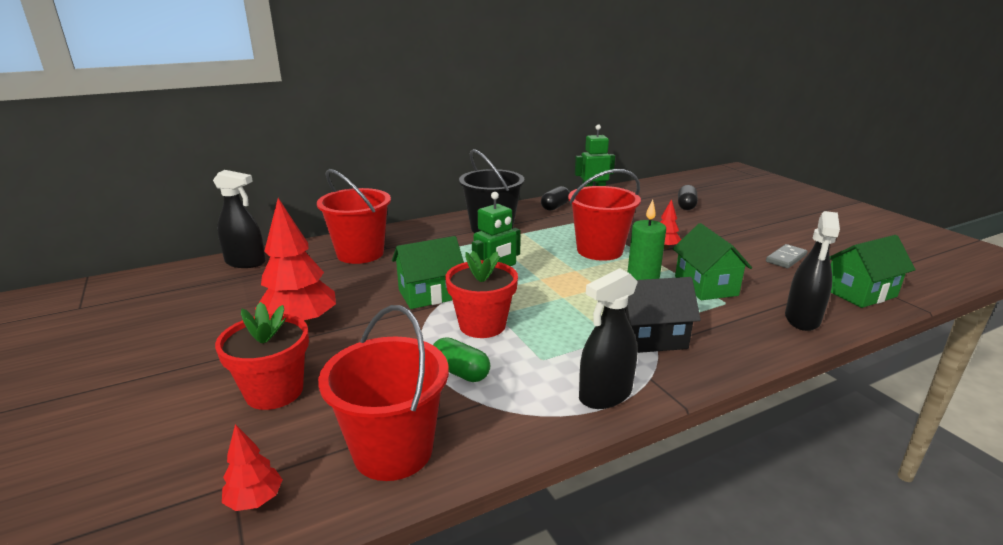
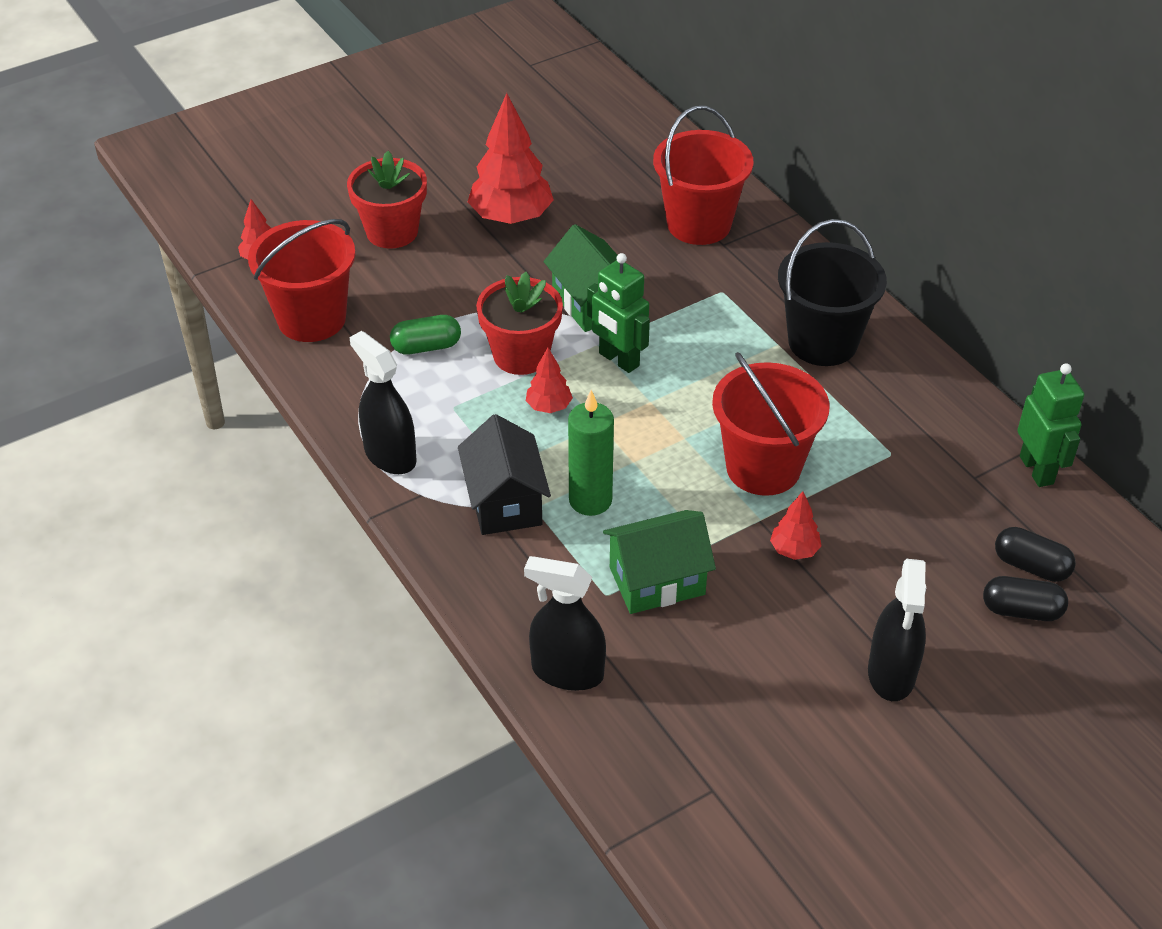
camera: 85 degrees right, 20 degrees up
(245, 262) = (653, 137): black spray bottle -> black spray bottle (891, 673)
(460, 372) = (426, 347): green capsule -> green capsule turned 45 degrees clockwise
(543, 316) = (549, 407): none -> red tree
(555, 207) = (950, 415): black capsule -> black capsule (1031, 566)
(786, 258) = (783, 711): grey domino -> none
(860, 293) = (661, 774): green house -> none

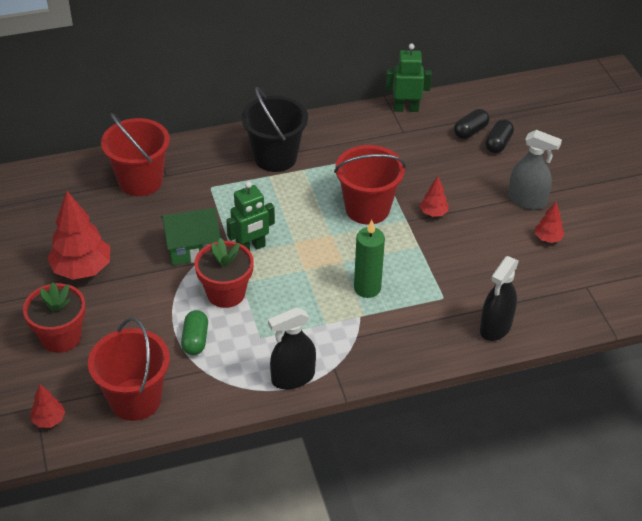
camera: 75 degrees left, 0 degrees up
(505, 502) = (355, 328): black house -> none
(549, 407) = (279, 290): red tree -> red tree (548, 238)
(657, 581) = (439, 274): green house -> none
(891, 673) = (527, 200): black spray bottle -> grey spray bottle

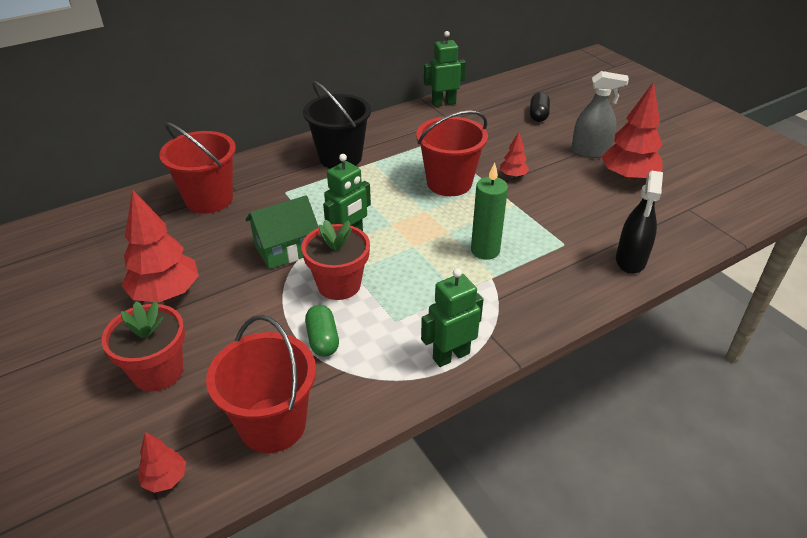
camera: 15 degrees left, 5 degrees down
(293, 378) = (451, 355): black spray bottle -> green robot
(470, 131) = (509, 110): black capsule -> none
(548, 238) = (628, 177): red tree -> red tree, size x2.03

